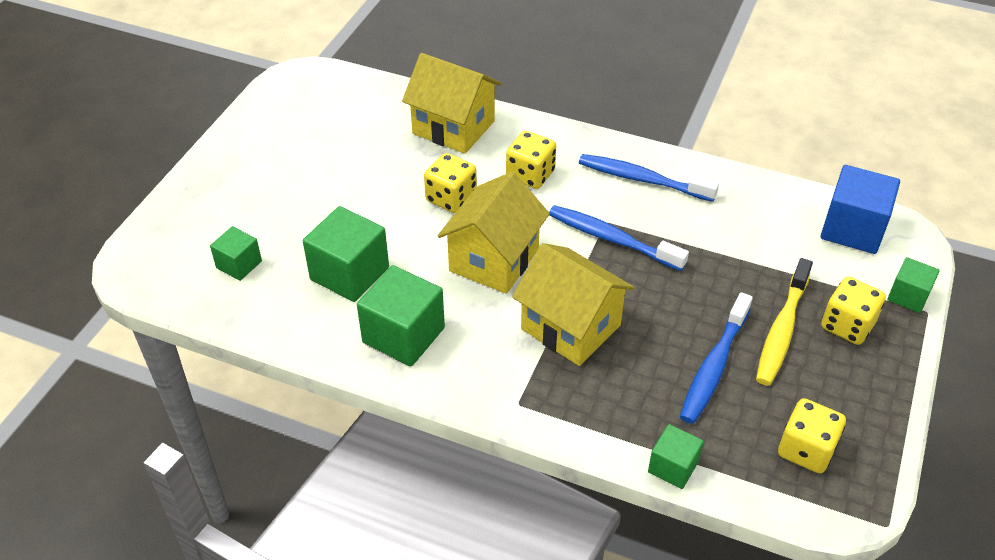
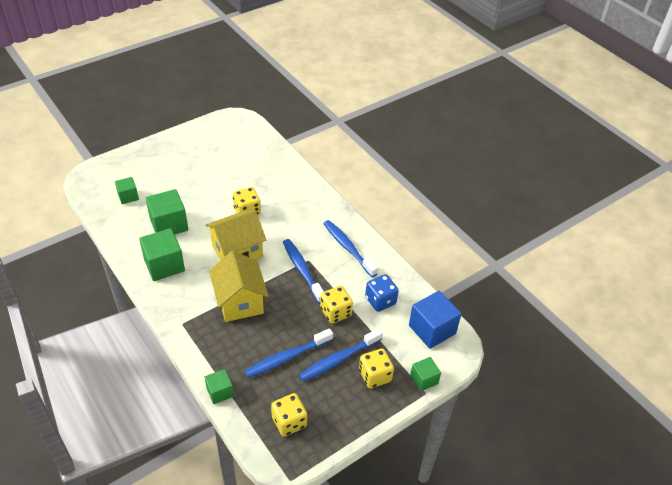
camera: 30 degrees right, 0 degrees up
(453, 127) = (282, 177): yellow house -> none
(530, 175) = (295, 218): yellow dice -> yellow dice (335, 312)
(754, 226) = (380, 301): none -> blue dice
(782, 330) = (338, 359): yellow toothbrush -> blue toothbrush

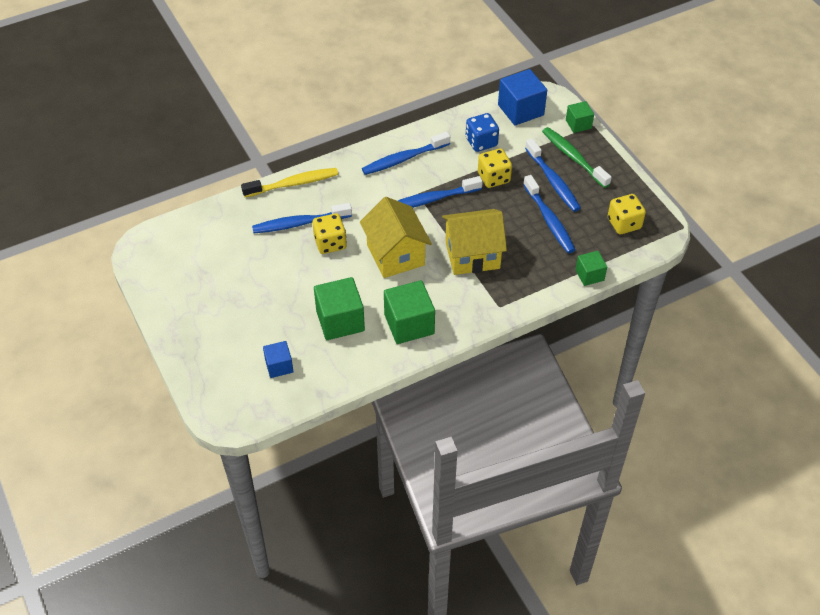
camera: 80 degrees left, 5 degrees up
(128, 196) = (279, 366): green cube -> blue cube
(266, 192) = (299, 223): none -> blue toothbrush
(308, 184) = (293, 184): none -> yellow toothbrush
(375, 376) = (573, 157): yellow dice -> green toothbrush

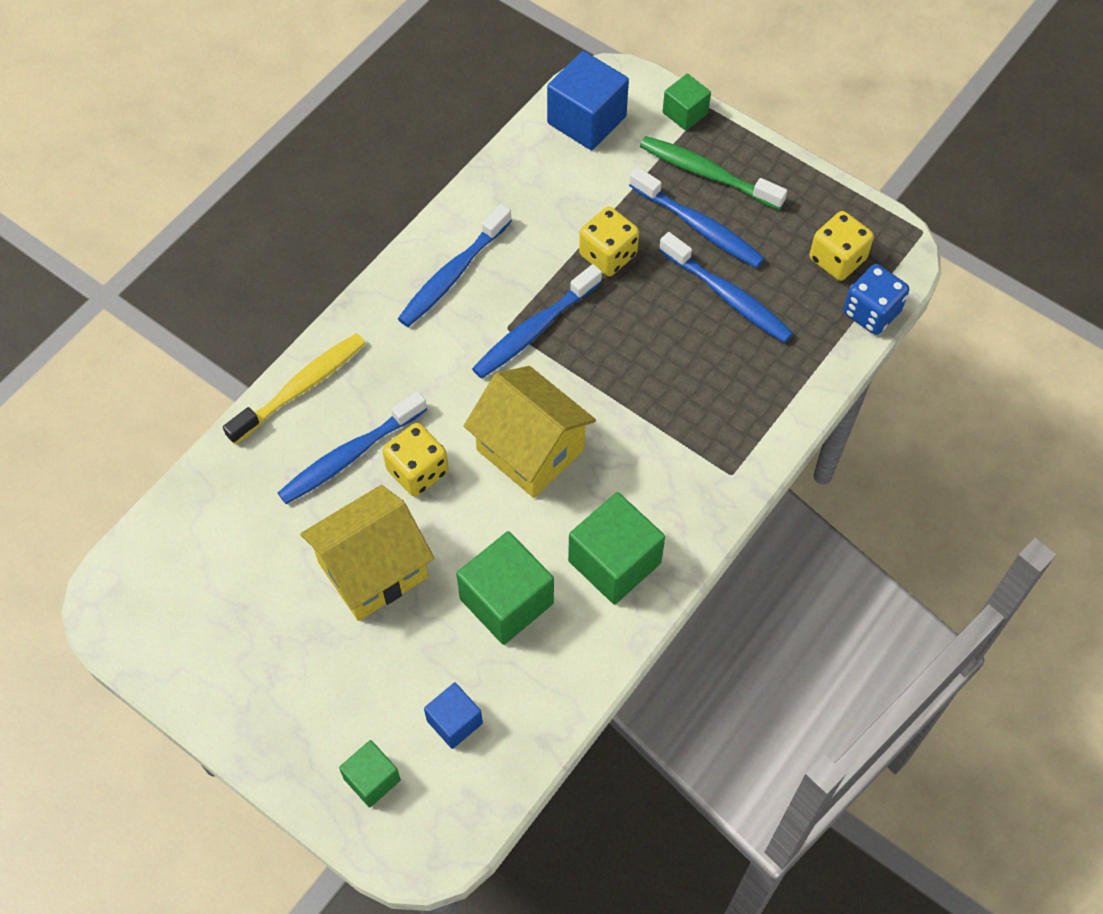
camera: 25 degrees left, 10 degrees up
(472, 255) = (646, 402): yellow house -> yellow house (373, 570)
(481, 142) = (556, 199): blue dice -> blue dice (871, 312)
(589, 275) = (833, 366): green cube -> green cube (372, 779)

